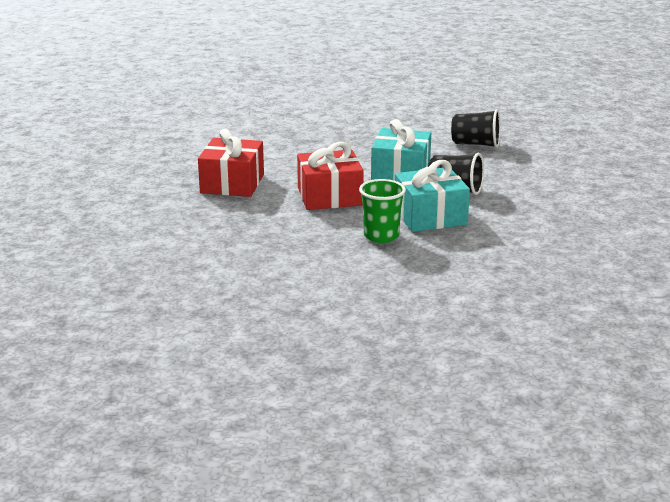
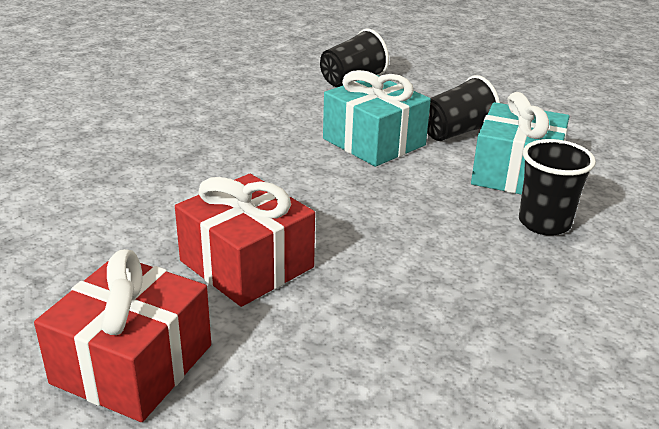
camera: 55 degrees left, 5 degrees up
(329, 196) = (386, 209): red gift -> red gift (132, 364)
(381, 236) = (544, 223): green cup -> black cup

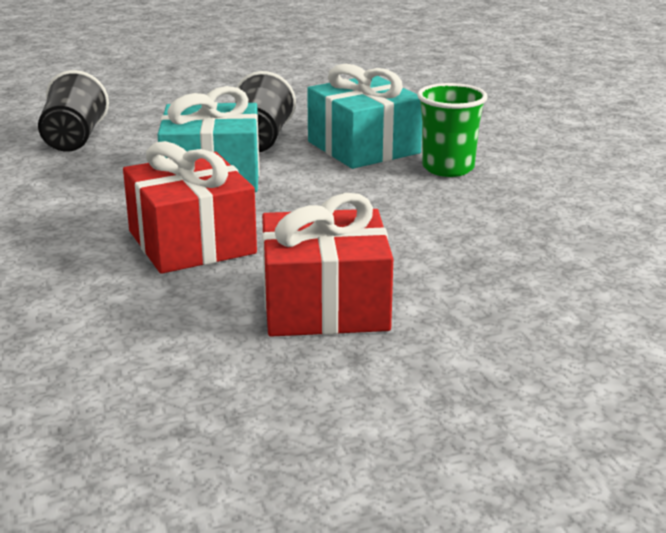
camera: 50 degrees left, 5 degrees down
(132, 364) = (408, 414): red gift -> red gift (191, 242)
(544, 223) = (448, 168): black cup -> green cup

